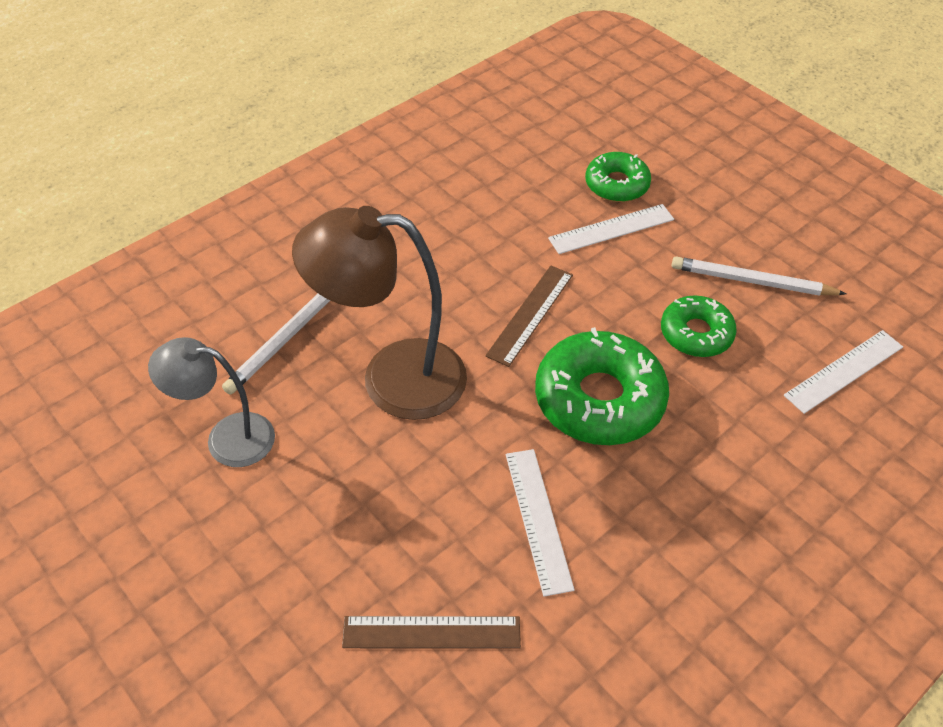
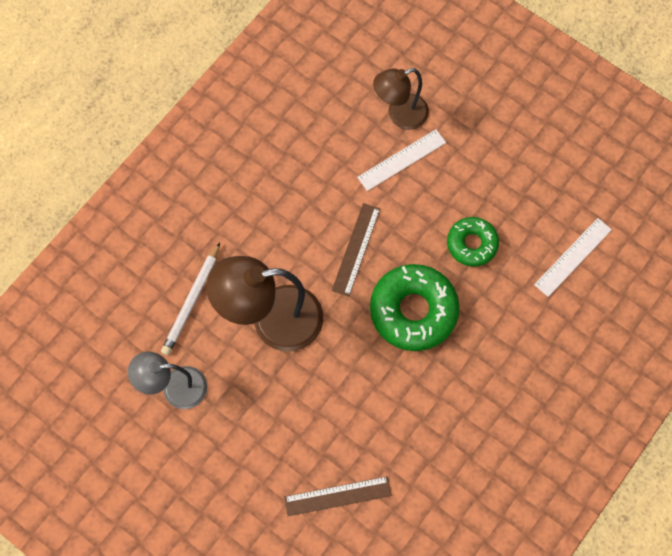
camera: 10 degrees left, 20 degrees up
(538, 519) = (388, 408): white ruler -> none
(616, 184) = (400, 115): green donut -> brown lamp
(752, 281) = (506, 190): white pencil -> none

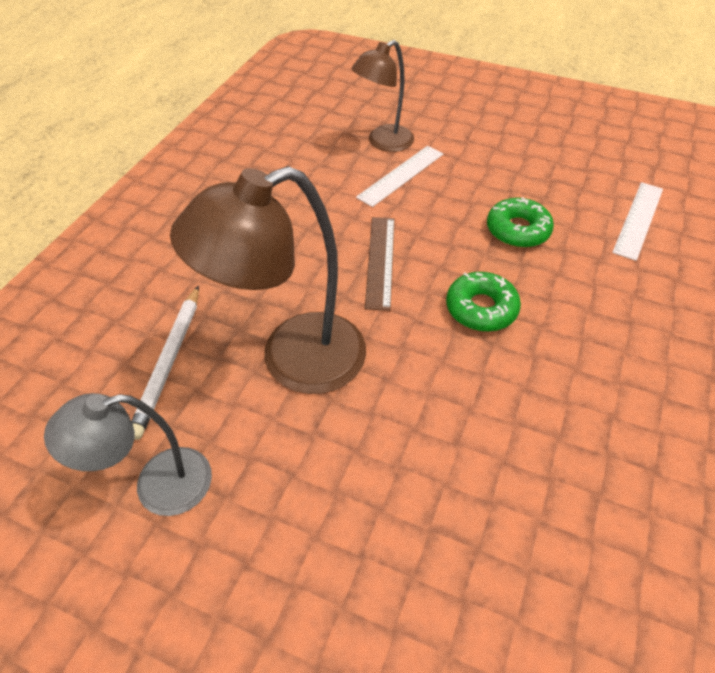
camera: 15 degrees left, 20 degrees down
(337, 496) = (480, 593): brown ruler -> none
(413, 311) = (481, 308): green donut -> green donut, size x0.59

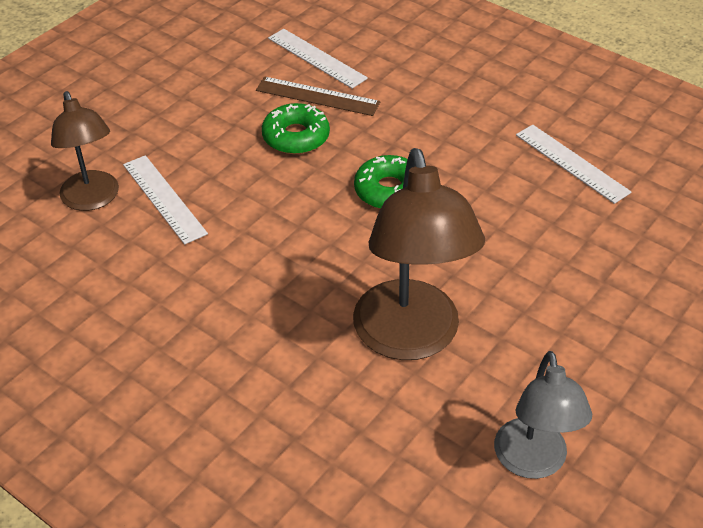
camera: 75 degrees left, 5 degrees down
(169, 362) = (381, 444): white pencil -> none
(380, 261) = (298, 246): brown ruler -> brown ruler (317, 96)
(618, 469) = (571, 163): none -> white ruler

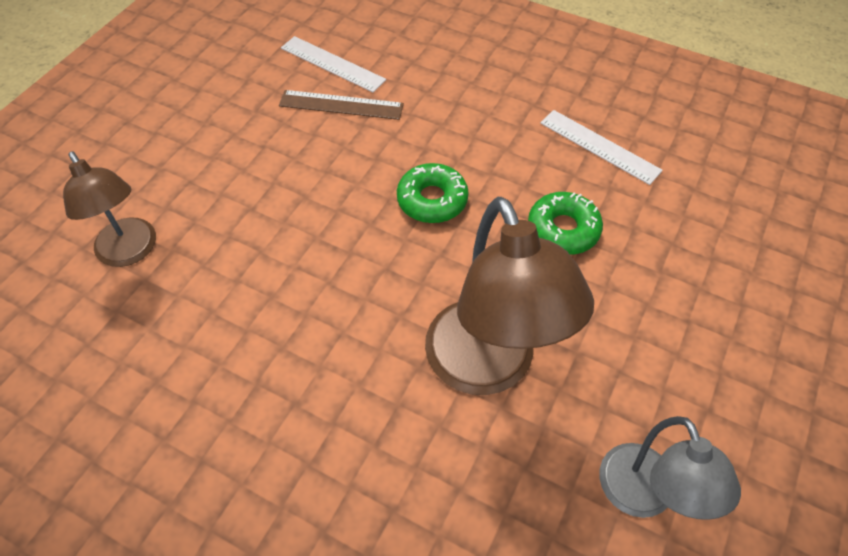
camera: 10 degrees left, 10 degrees up
(164, 198) = (206, 240): white ruler -> none
(296, 137) = (328, 152): green donut -> green donut (563, 230)

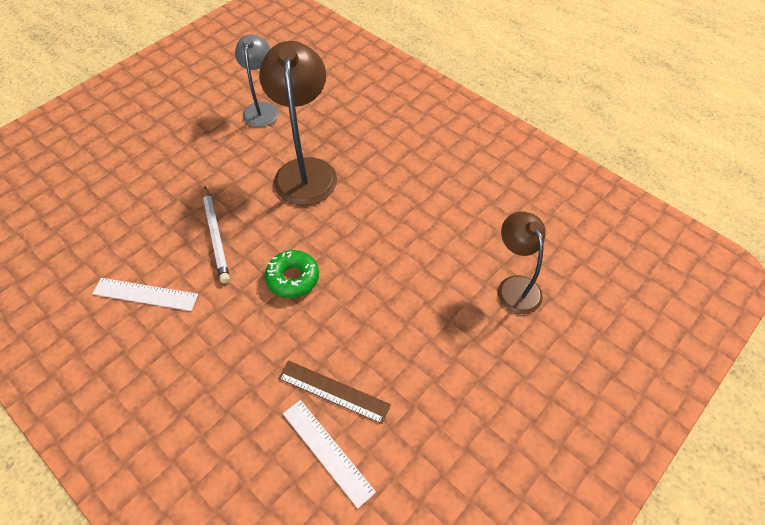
camera: 165 degrees left, 0 degrees up
(563, 230) = (216, 236): green donut -> white pencil
(599, 146) = (145, 294): white ruler -> white ruler turned 45 degrees counterclockwise

